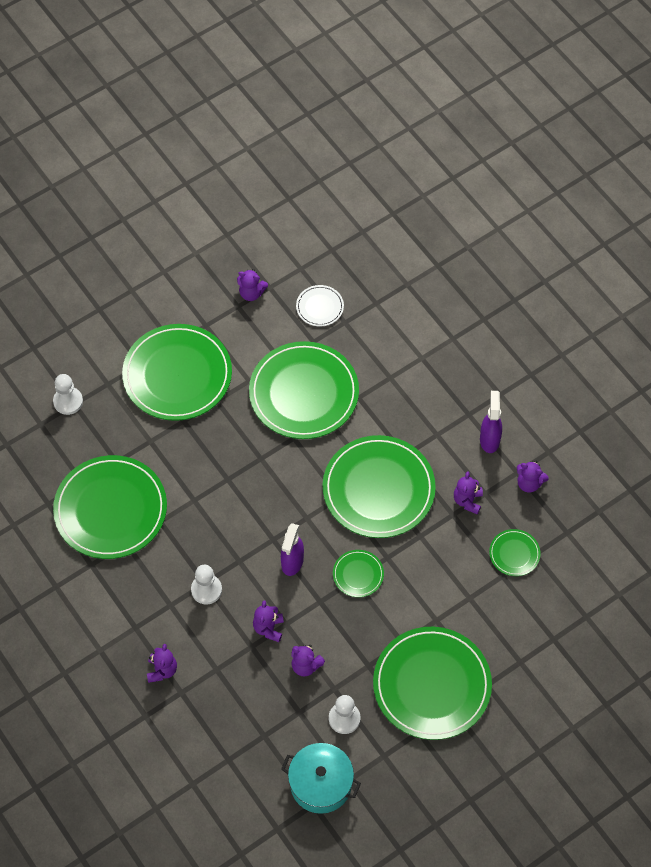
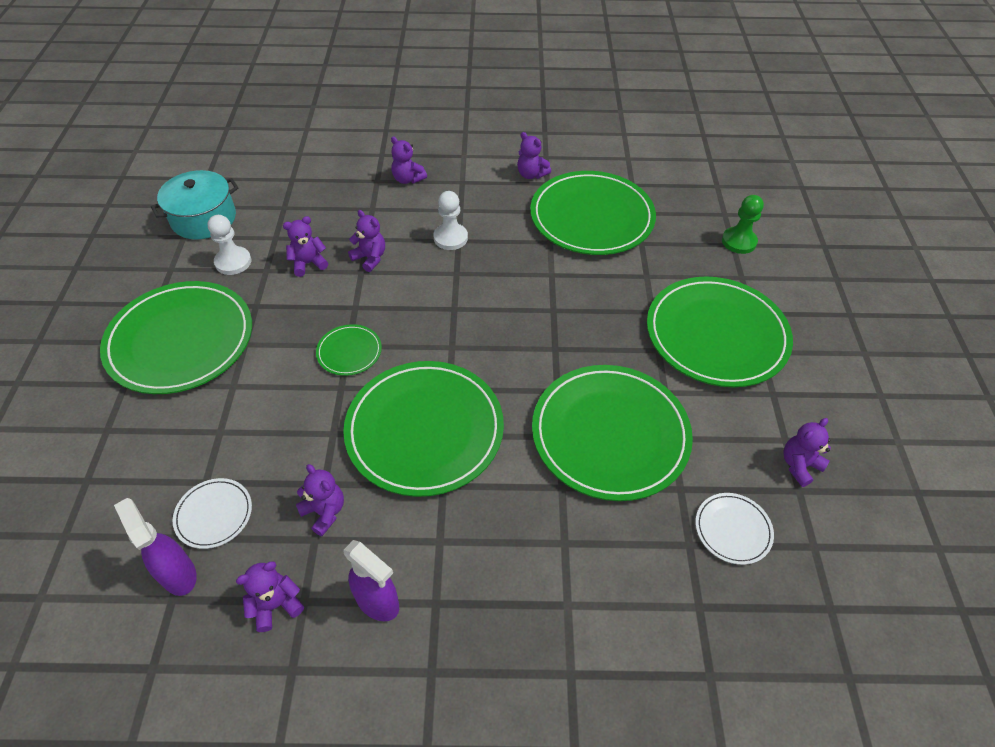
camera: 125 degrees right, 10 degrees down
(68, 401) = (739, 241): white pawn -> green pawn
(88, 582) = (531, 174): none -> purple teddy bear
(292, 562) = (415, 309): purple spray bottle -> purple spray bottle (178, 574)
(514, 554) = (214, 514): green plate -> white plate

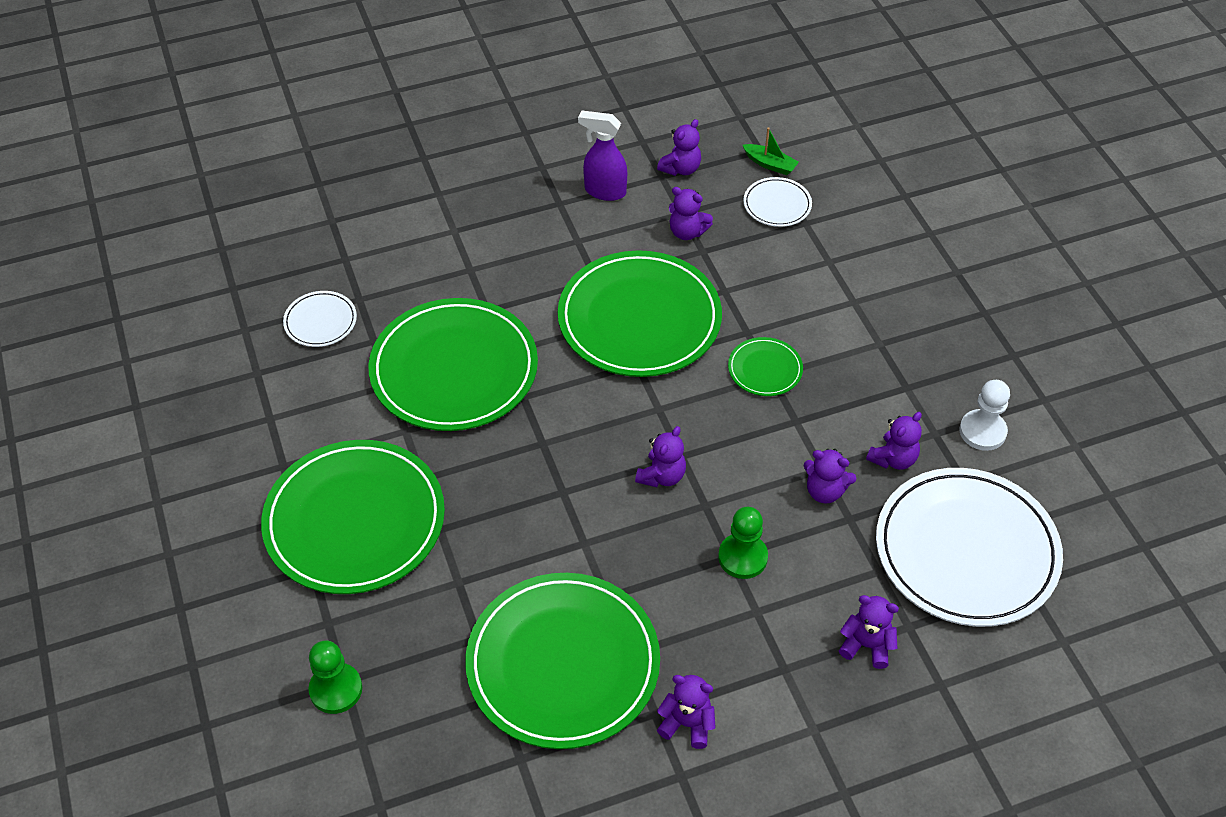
camera: 160 degrees right, 0 degrees up
(178, 574) = (770, 164): purple spray bottle -> green boat
(180, 340) = (947, 326): green plate -> none
(204, 218) = (1078, 479): turquoise pot -> none
(310, 204) = (966, 551): none -> white plate
(450, 238) = (742, 557): white pawn -> green pawn
(799, 465) = (256, 396): purple teddy bear -> purple teddy bear (662, 476)

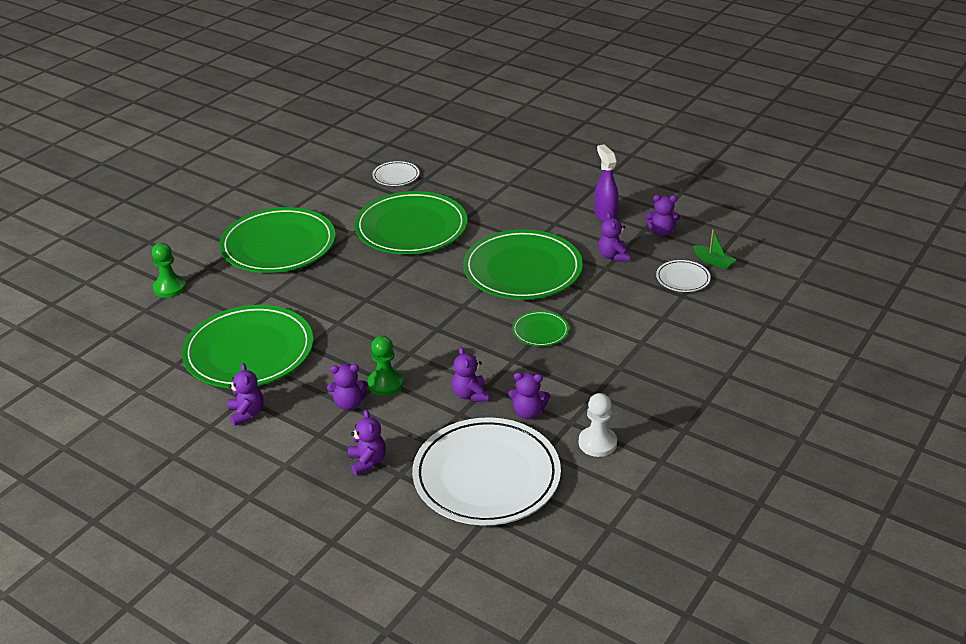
camera: 55 degrees right, 15 degrees down
(662, 476) = (414, 328): purple teddy bear -> purple teddy bear (349, 404)
(770, 164) = (713, 261): green boat -> green boat turned 45 degrees counterclockwise

